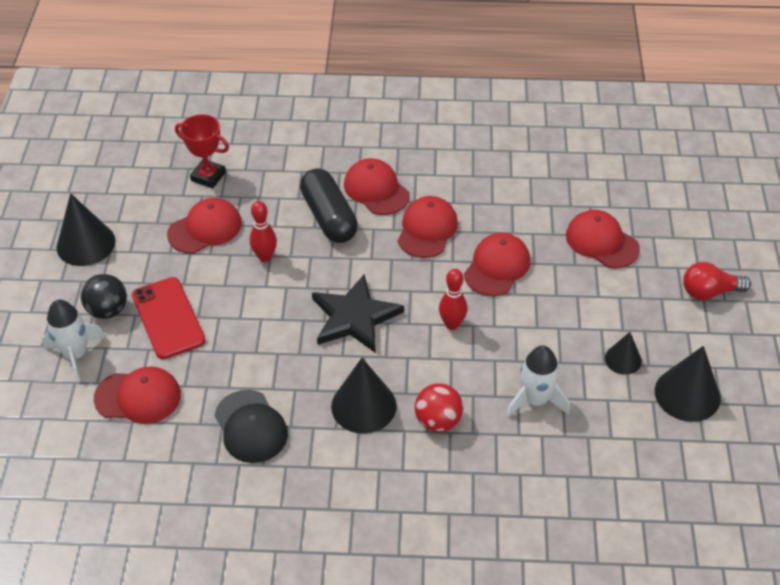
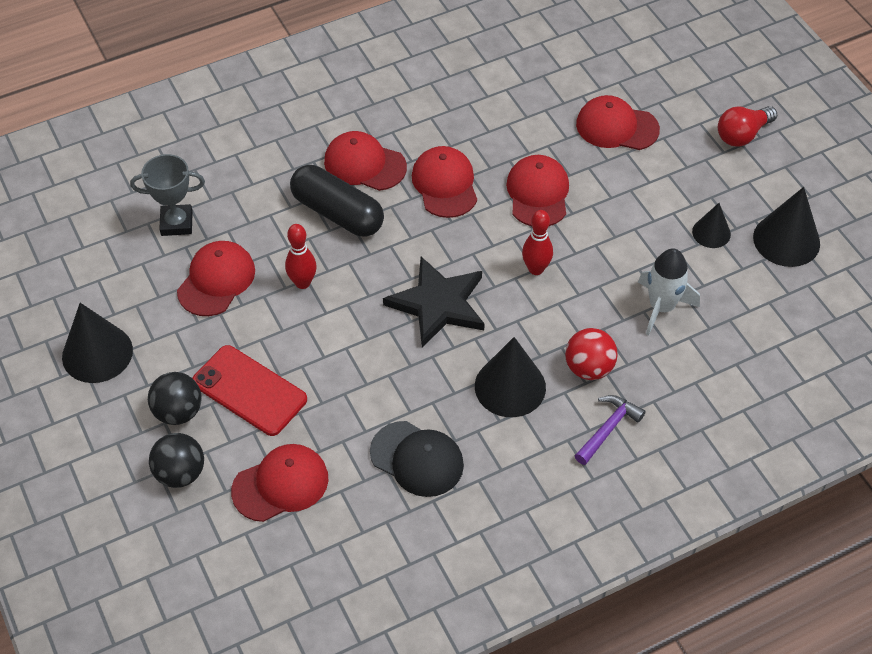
camera: 30 degrees left, 5 degrees up
(76, 354) = (180, 473): white rocket -> black ball
(208, 176) = (176, 223): red trophy -> grey trophy
(418, 476) = (608, 428): none -> purple hammer

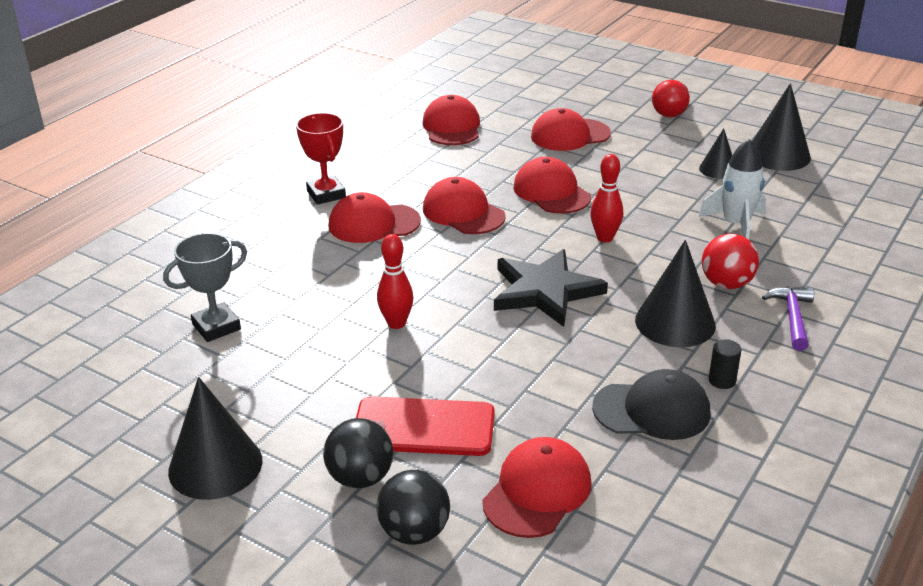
camera: 30 degrees left, 20 degrees down
(216, 280) = (302, 354): red cap -> red cap (452, 127)
(337, 213) = (381, 263): black capsule -> none
(352, 111) = (326, 194): none -> red trophy
(493, 460) = (722, 380): none -> black cylinder

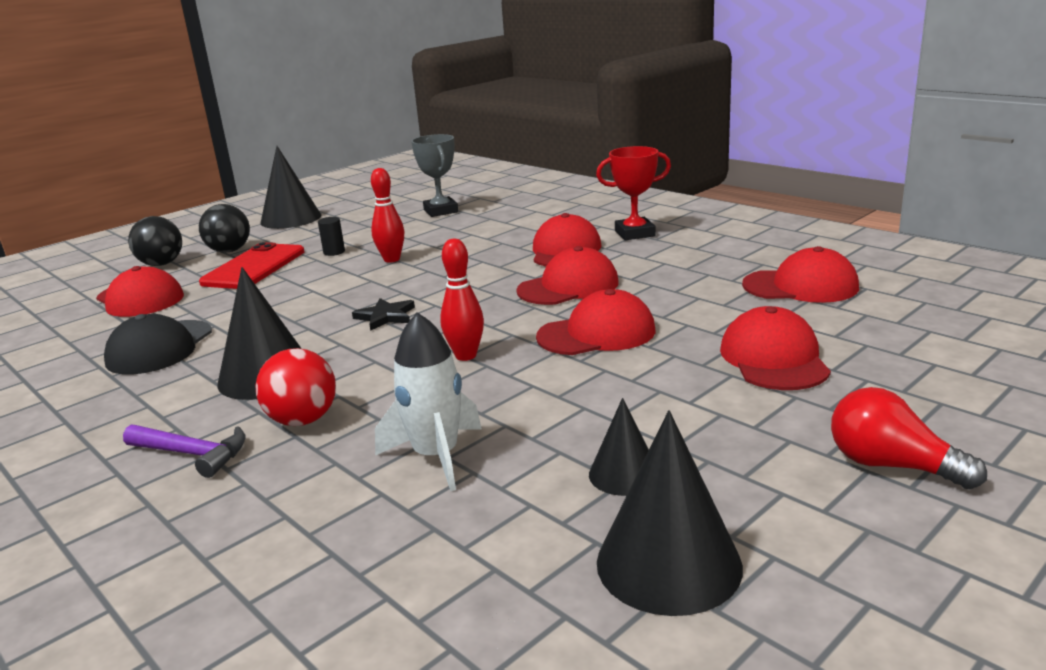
camera: 105 degrees right, 10 degrees down
(545, 291) = (385, 316): black star -> black star, size x0.50
(722, 380) = (151, 387): black cylinder -> black cylinder (334, 252)

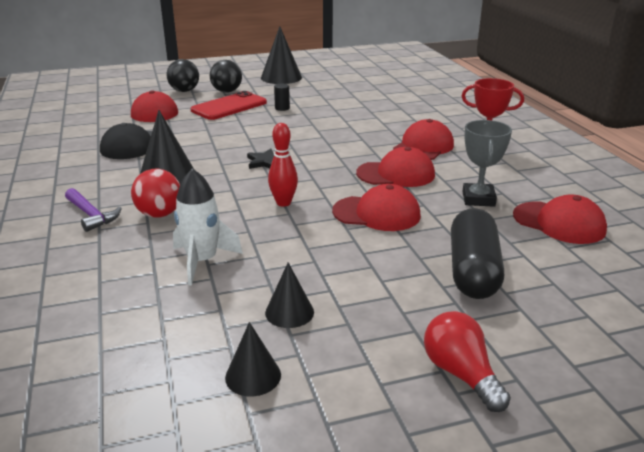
camera: 25 degrees right, 5 degrees up
(392, 259) = (309, 123): red bowling pin -> none
(441, 211) = (375, 94): grey trophy -> grey trophy (478, 199)
(668, 564) = (253, 376): black cone -> black cone, size x0.58
(774, 359) = (472, 270): red cap -> black capsule

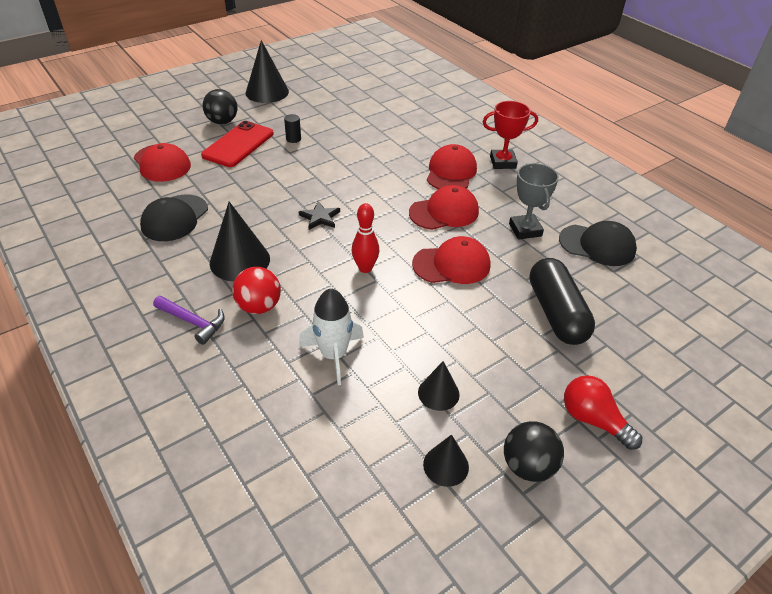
camera: 20 degrees left, 15 degrees up
(184, 91) = (176, 127): black ball -> black ball (528, 466)
(559, 223) = (597, 245): red cap -> black cap

